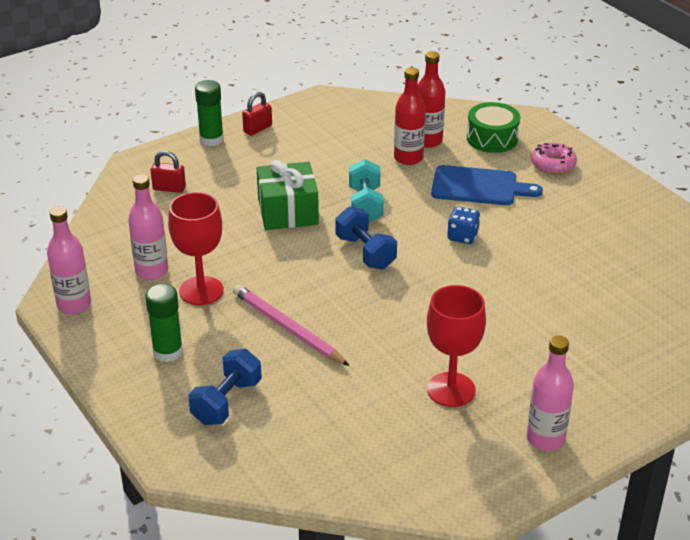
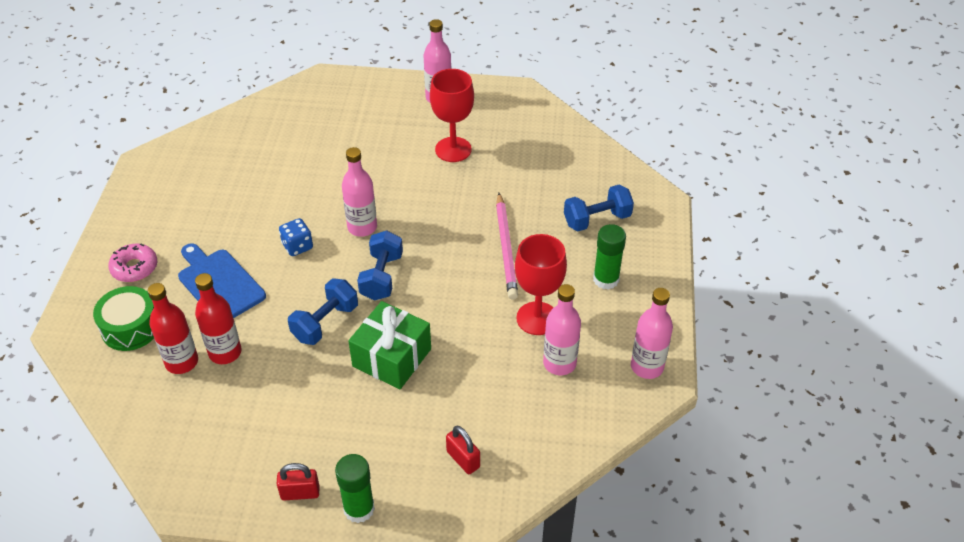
camera: 140 degrees left, 10 degrees up
(365, 205) = (325, 323): turquoise dumbbell -> blue dumbbell
(433, 276) = (362, 227): none -> pink bottle

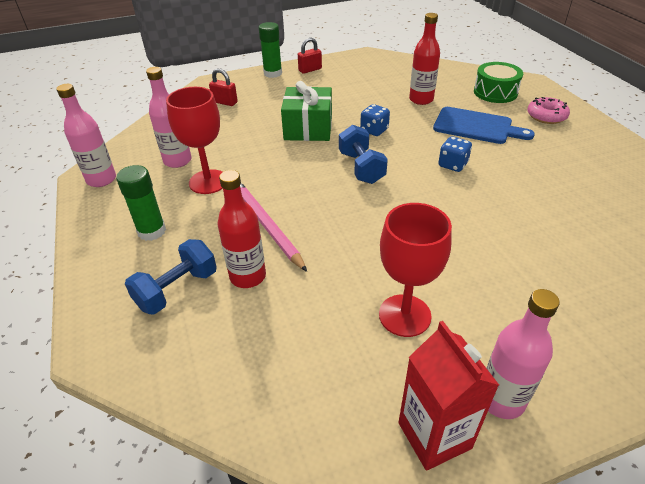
camera: 155 degrees right, 5 degrees down
(182, 362) = (440, 89): red bottle -> red bottle (248, 276)
(325, 323) = (374, 130): blue dumbbell -> blue dice
(362, 227) = (417, 196): pink bottle -> none
(485, 98) = (434, 435): none -> red carton

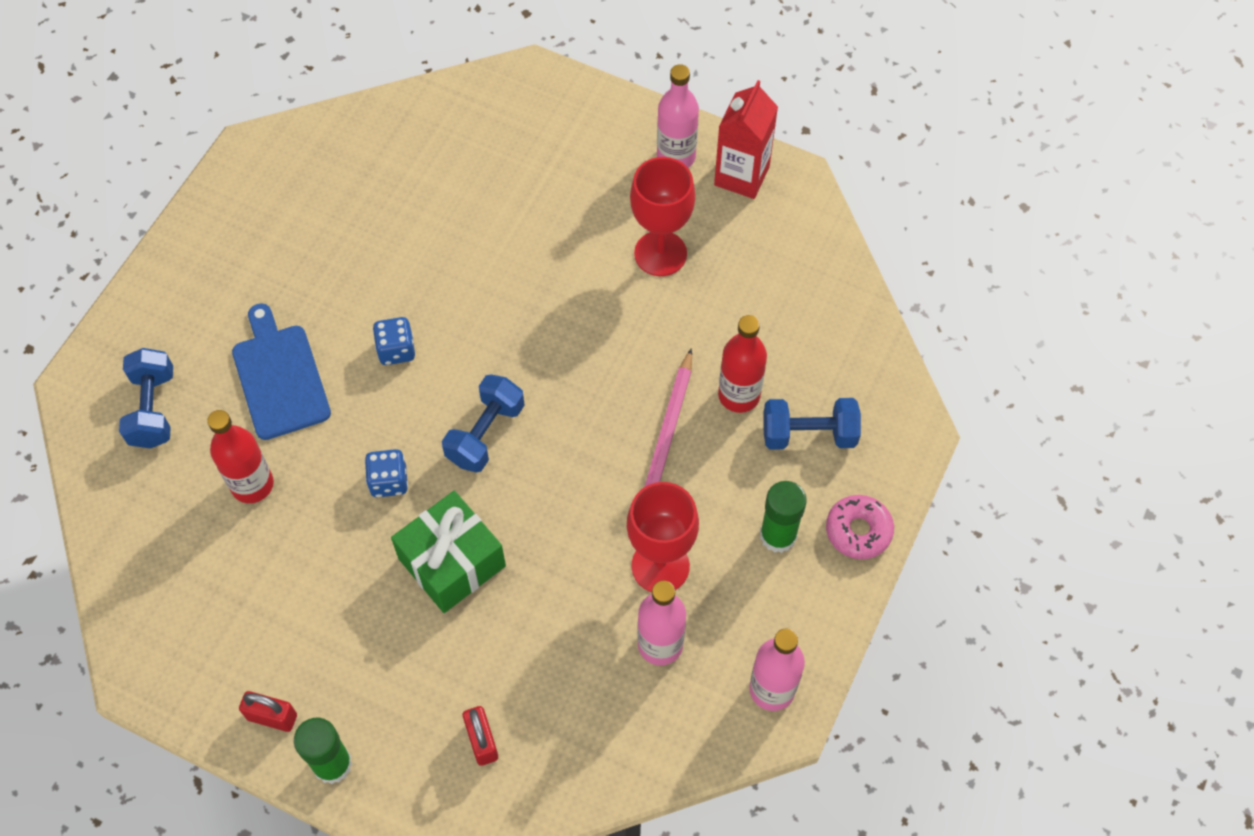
camera: 135 degrees left, 20 degrees up
(495, 92) = (153, 409): green drum -> blue dumbbell
(546, 116) = (185, 318): pink donut -> pink donut (858, 531)

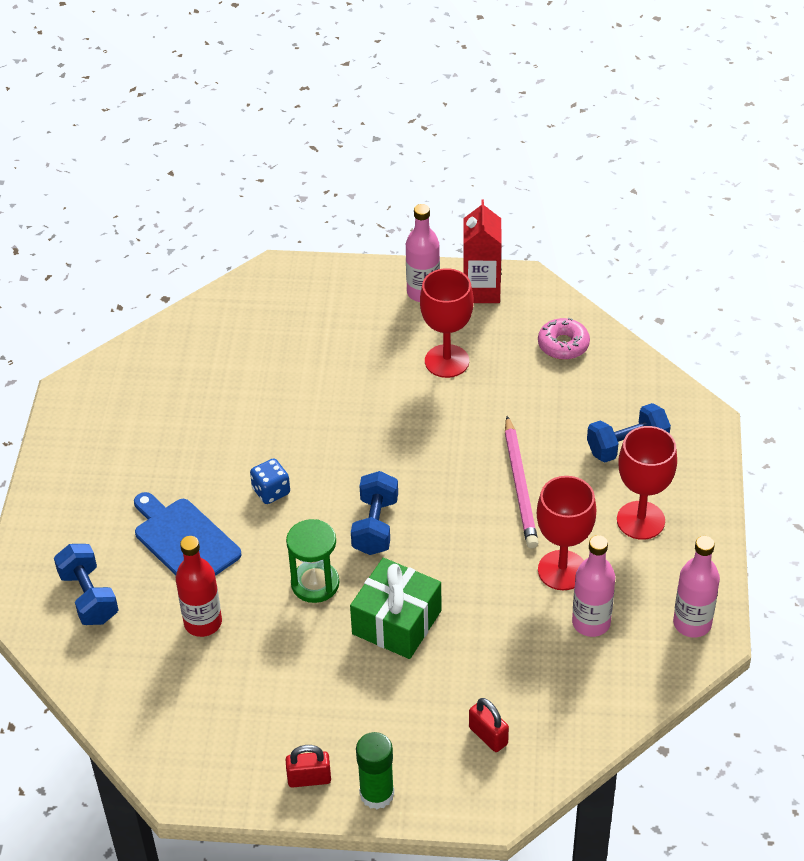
camera: 20 degrees left, 15 degrees down
(389, 481) = (315, 583): blue dice -> green hourglass
(739, 395) = (559, 437): red bottle -> none
(778, 535) = (640, 520): green glue stick -> red goblet
(858, 531) = (699, 497): pink donut -> pink donut (563, 345)

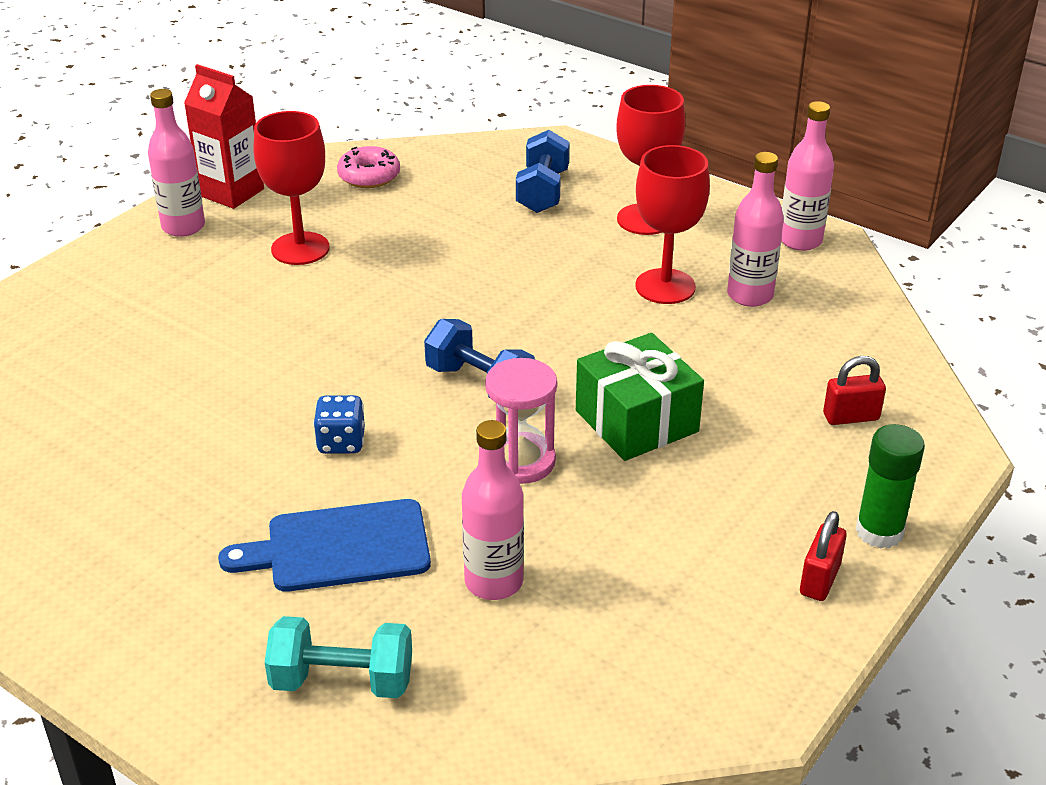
camera: 60 degrees left, 10 degrees down
(89, 597) = (342, 681): blue dumbbell -> turquoise dumbbell
(203, 623) = (494, 582): red bottle -> pink bottle
(315, 583) = (521, 461): green hourglass -> pink hourglass
(520, 485) = (526, 269): pink pencil -> none

